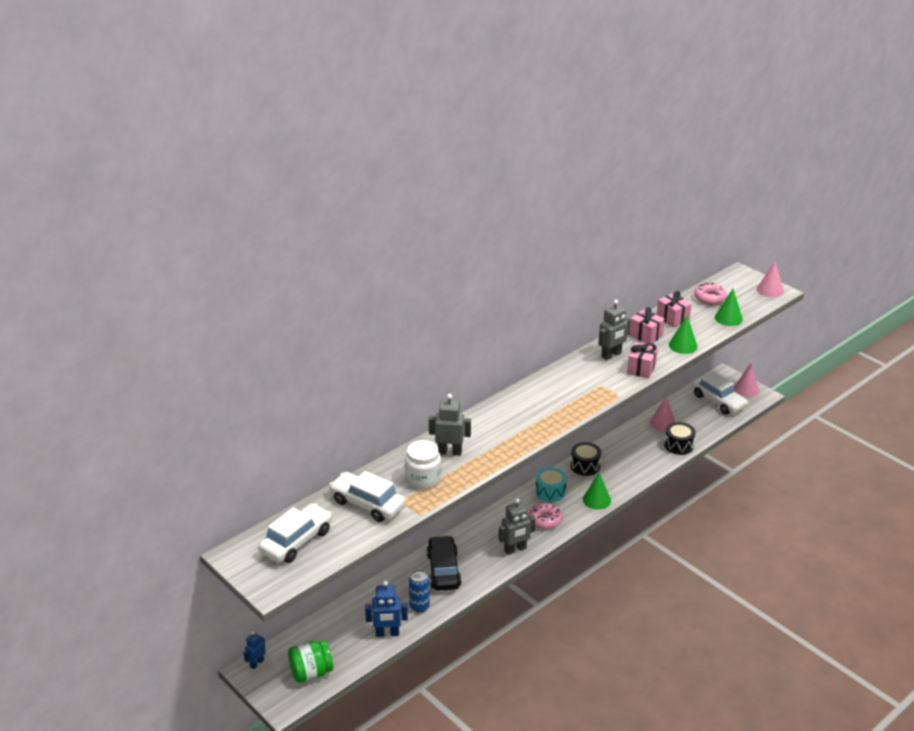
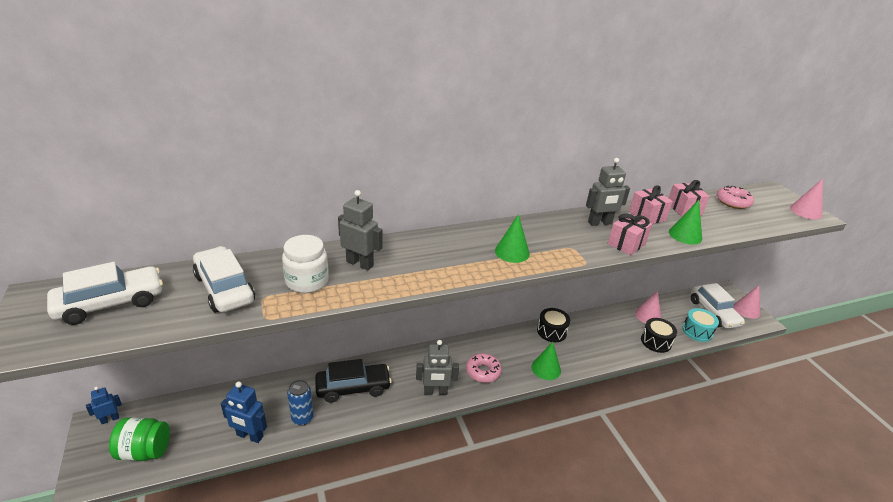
camera: 20 degrees right, 0 degrees up
(443, 570) = (353, 388): black car -> black car turned 60 degrees clockwise
(550, 492) = (504, 345): turquoise drum -> turquoise drum (697, 331)
(728, 318) = (748, 224): green cone -> green cone (512, 252)

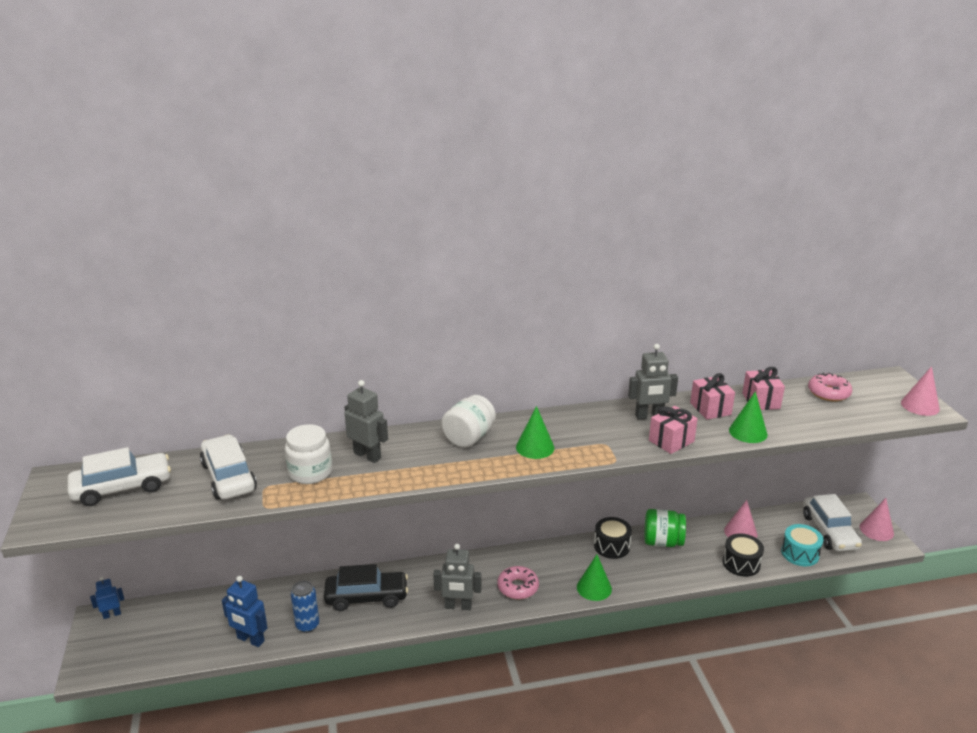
camera: 10 degrees right, 5 degrees down
(145, 451) = (144, 647): green jar -> green jar (662, 542)
(450, 244) = (469, 437): none -> white jar

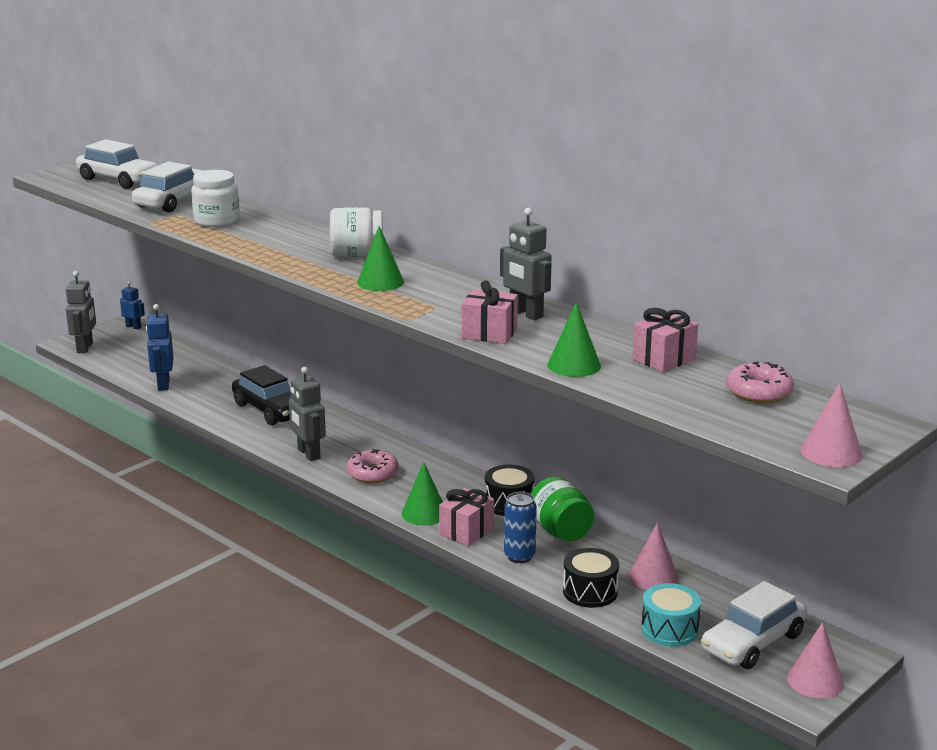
camera: 55 degrees right, 5 degrees down
(307, 625) = (205, 399): blue can -> blue can (519, 556)
(367, 455) = (270, 231): grey robot -> grey robot (85, 348)
(710, 408) = (596, 338): pink gift -> pink gift (466, 531)

